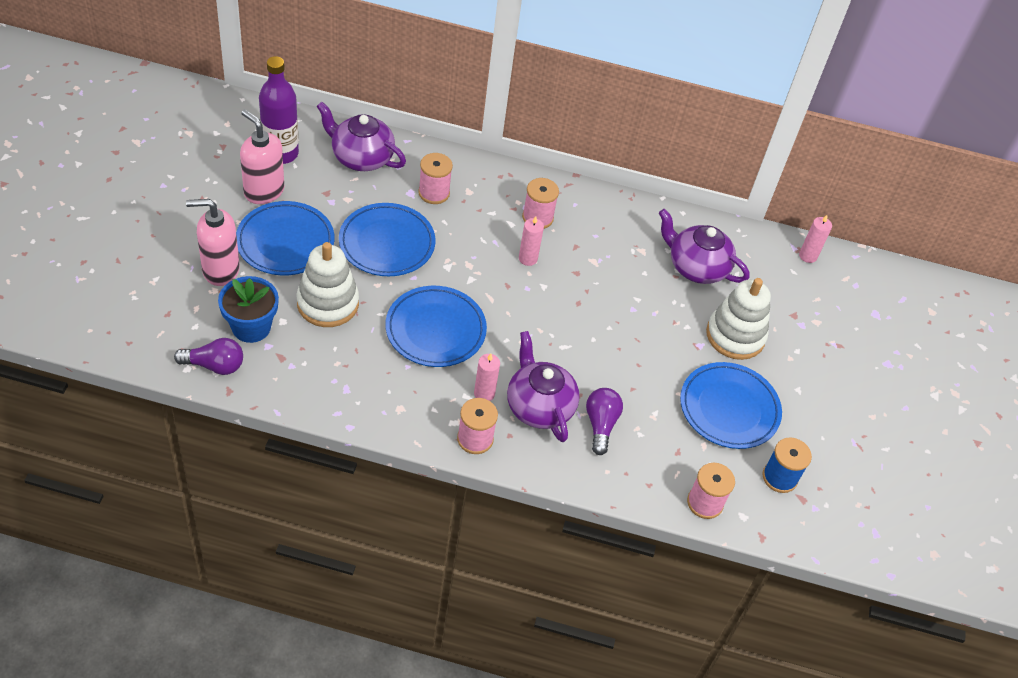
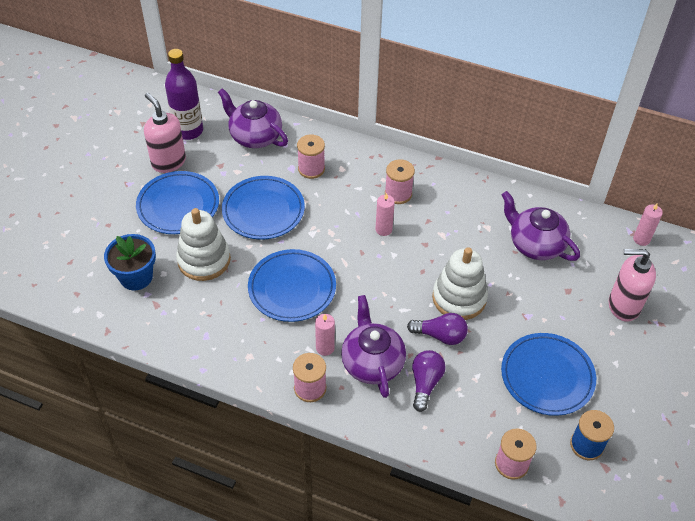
camera: 15 degrees right, 0 degrees up
(214, 365) = (99, 308): purple light bulb -> purple light bulb (440, 335)
(220, 270) = (120, 227): pink soap dispenser -> pink soap dispenser (623, 306)
(735, 336) = (562, 309): white stacking toy -> white stacking toy (459, 298)

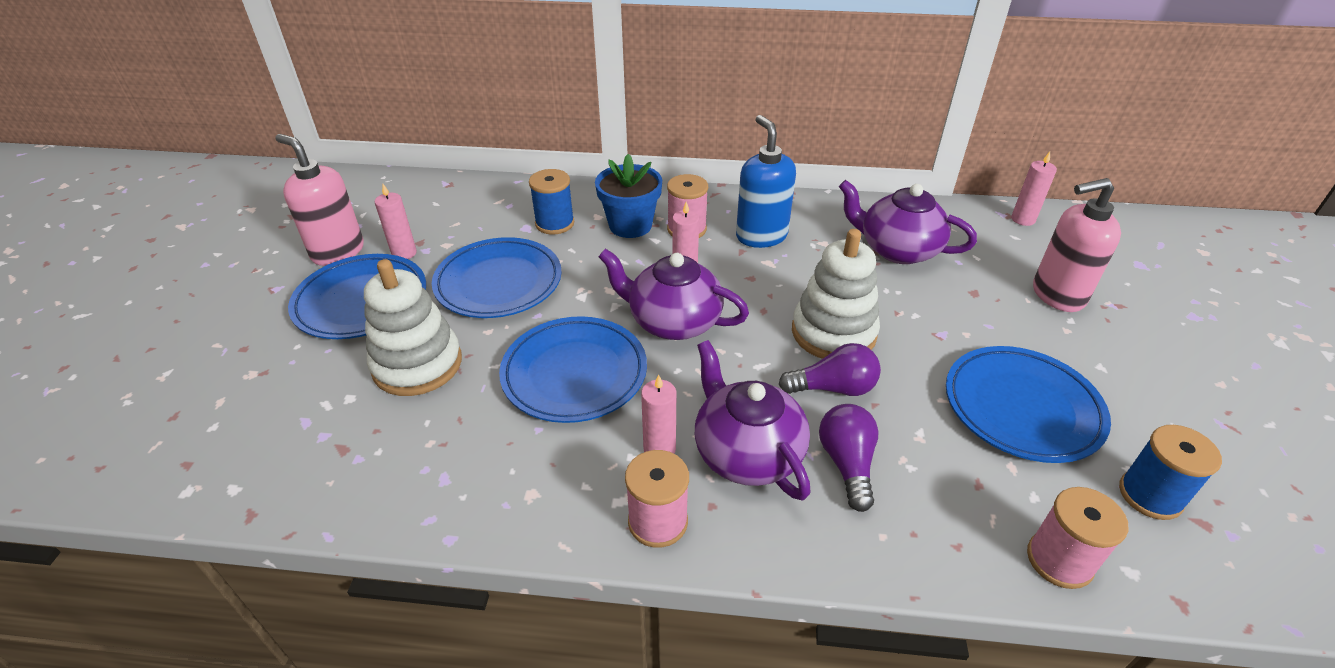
camera: 15 degrees left, 10 degrees down
(136, 277) = (300, 414): blue flower pot -> blue flower pot (630, 225)
(188, 131) = (363, 212): purple bottle -> none
(209, 172) = (404, 253): none -> pink candle
(255, 136) = (463, 203): purple teapot -> purple teapot (673, 321)
(311, 169) = (554, 223): pink spool -> blue spool
(446, 211) = (761, 236): none -> blue soap dispenser

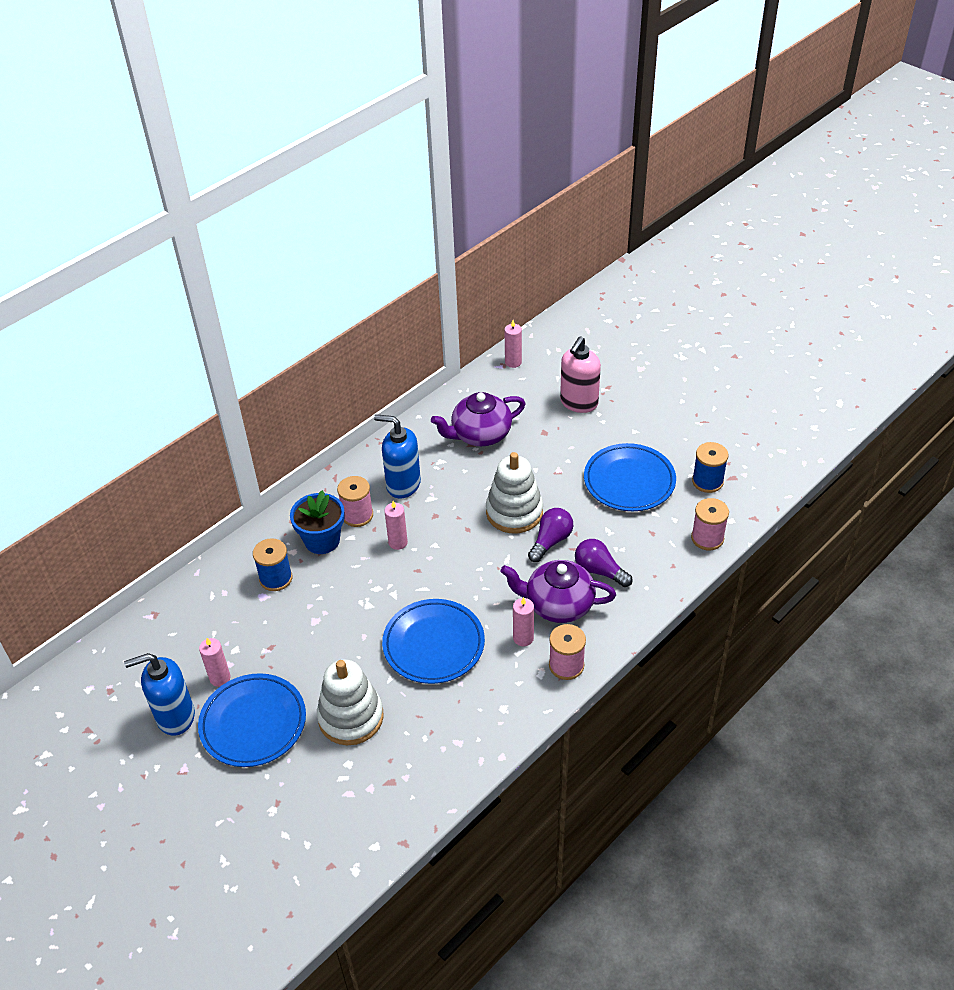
camera: 50 degrees left, 5 degrees up
(338, 252) = (175, 716): pink soap dispenser -> blue soap dispenser
(498, 283) = (311, 640): blue plate -> none
(673, 321) = (436, 575): purple teapot -> none

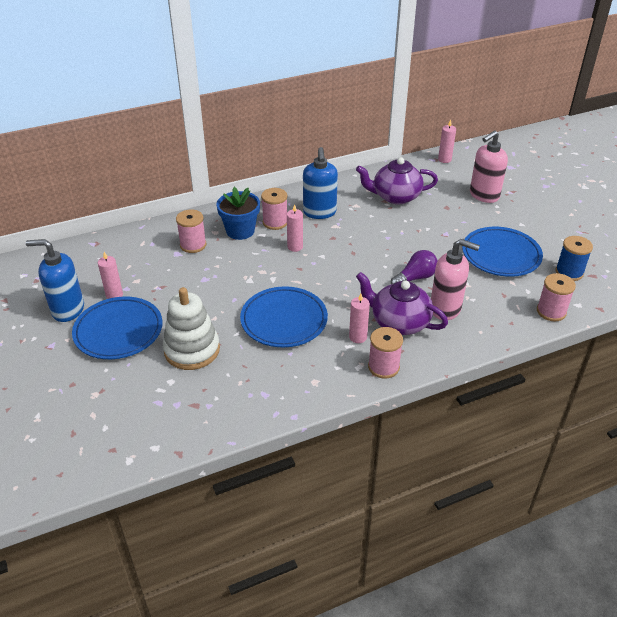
camera: 20 degrees right, 5 degrees down
(276, 578) = (193, 245): blue spool -> pink spool
(403, 484) = (319, 212): blue soap dispenser -> blue soap dispenser turned 135 degrees counterclockwise
(514, 512) = (396, 251): white stacking toy -> none
(599, 571) = (445, 309): purple light bulb -> pink soap dispenser

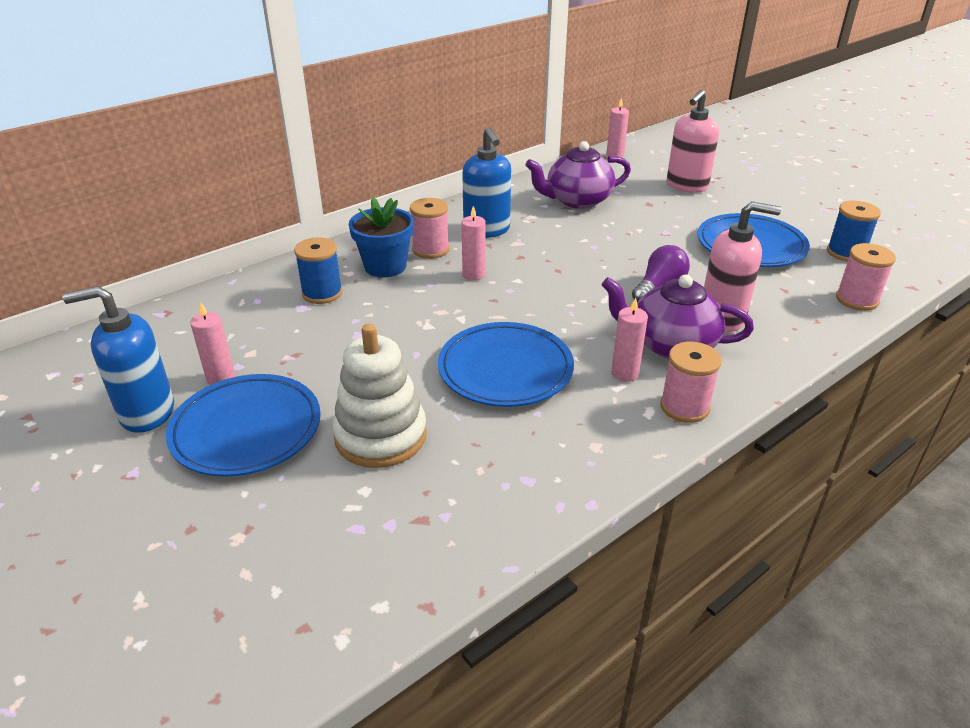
camera: 15 degrees left, 5 degrees down
(193, 245) = (322, 293): pink spool -> blue spool

